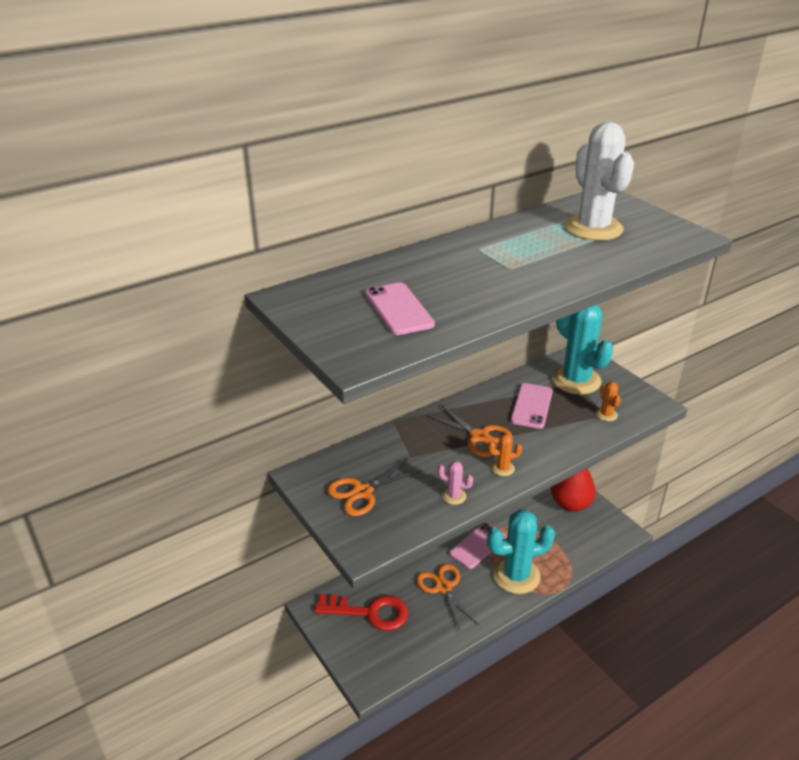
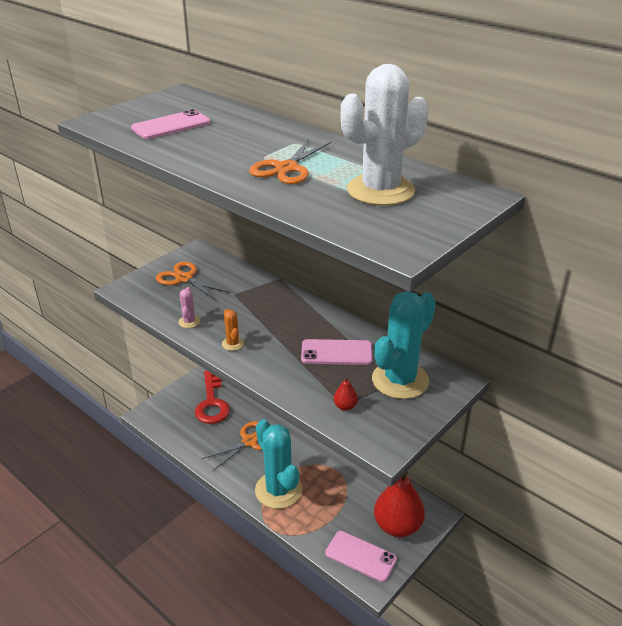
camera: 75 degrees right, 0 degrees up
(477, 545) = (307, 457): pink phone -> pink phone (361, 556)
(479, 437) = (274, 326): orange scissors -> orange scissors (286, 168)
(606, 414) = (345, 406): orange cactus -> red pear

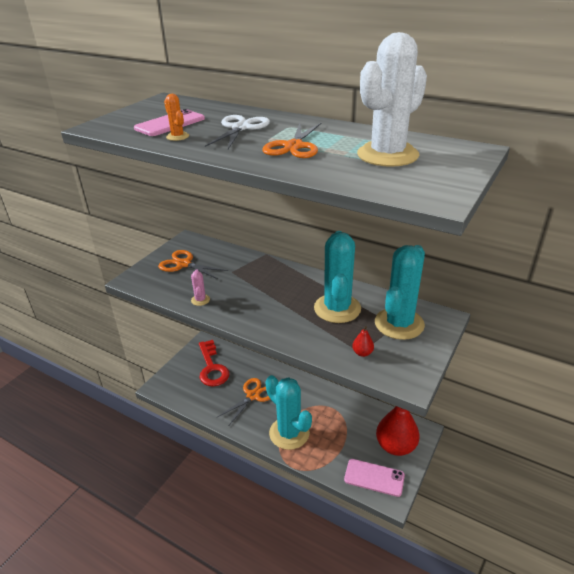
camera: 10 degrees left, 0 degrees up
(233, 344) = (245, 313): orange cactus -> orange cactus (177, 136)
(242, 139) = (241, 128): none -> white scissors
(336, 353) = (337, 308): pink phone -> turquoise cactus

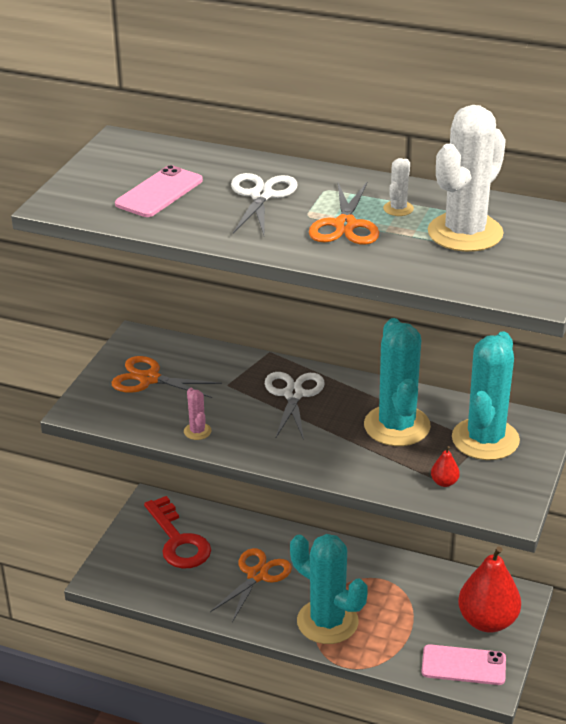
camera: 10 degrees left, 0 degrees up
(177, 136) = (184, 216): orange cactus -> none
(272, 281) = (293, 394): none -> white scissors
(339, 139) = (398, 209): none -> white cactus

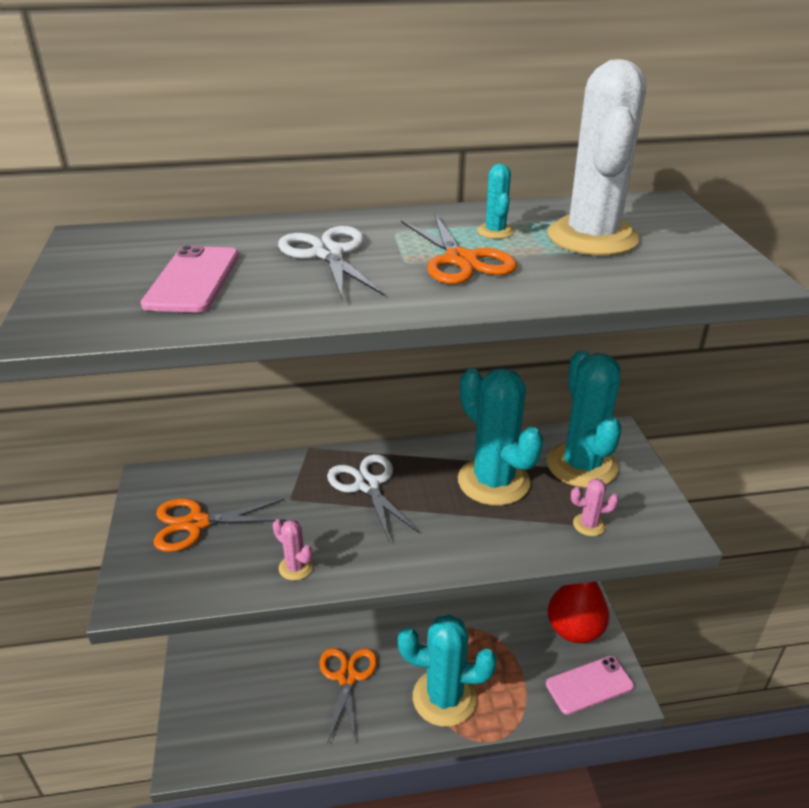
camera: 30 degrees left, 0 degrees up
(178, 540) = (246, 673): red key -> none
(398, 209) = (495, 231): white cactus -> turquoise cactus
(444, 482) = (589, 525): red pear -> pink cactus

